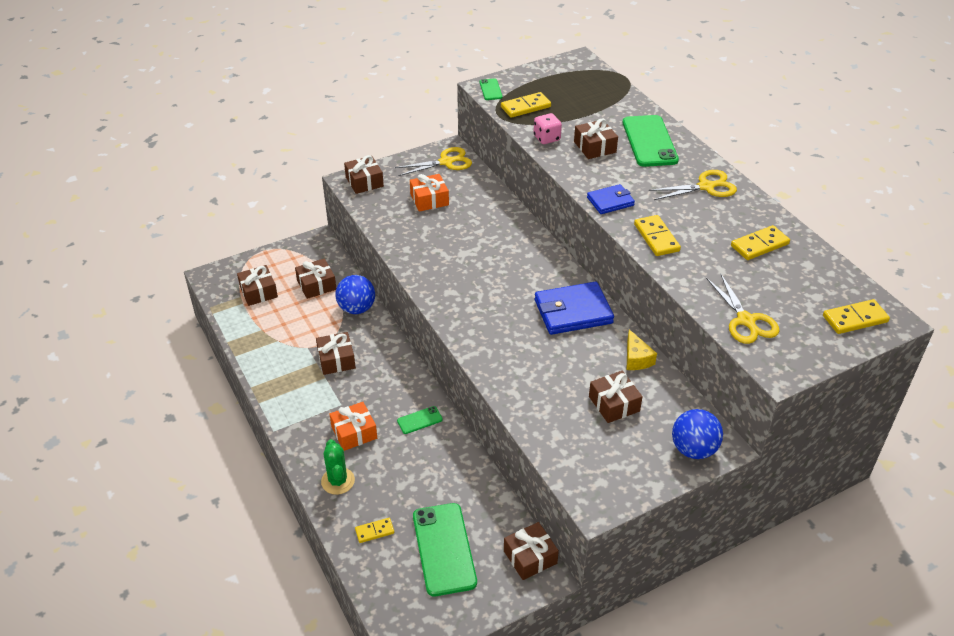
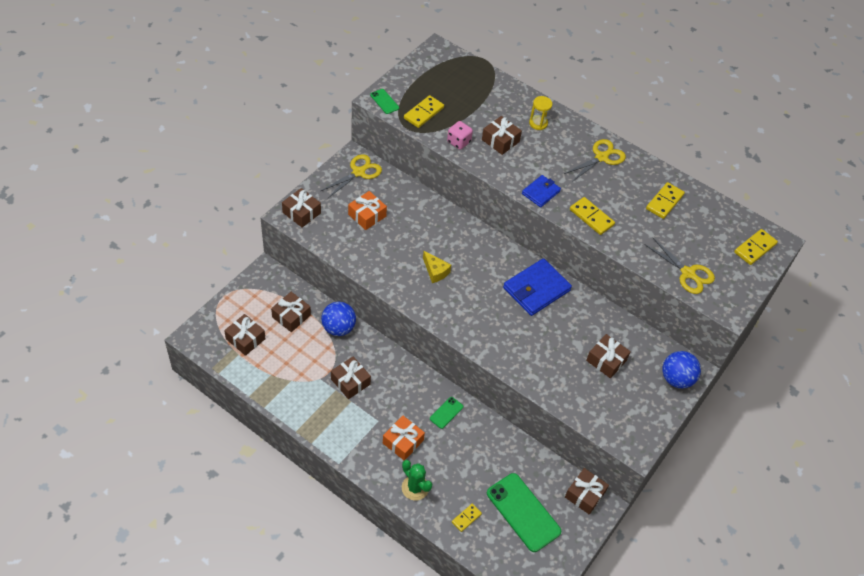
camera: 30 degrees left, 10 degrees up
(636, 359) = (602, 316): yellow cheese -> yellow cheese (435, 271)
(649, 141) = (538, 123): green phone -> yellow hourglass

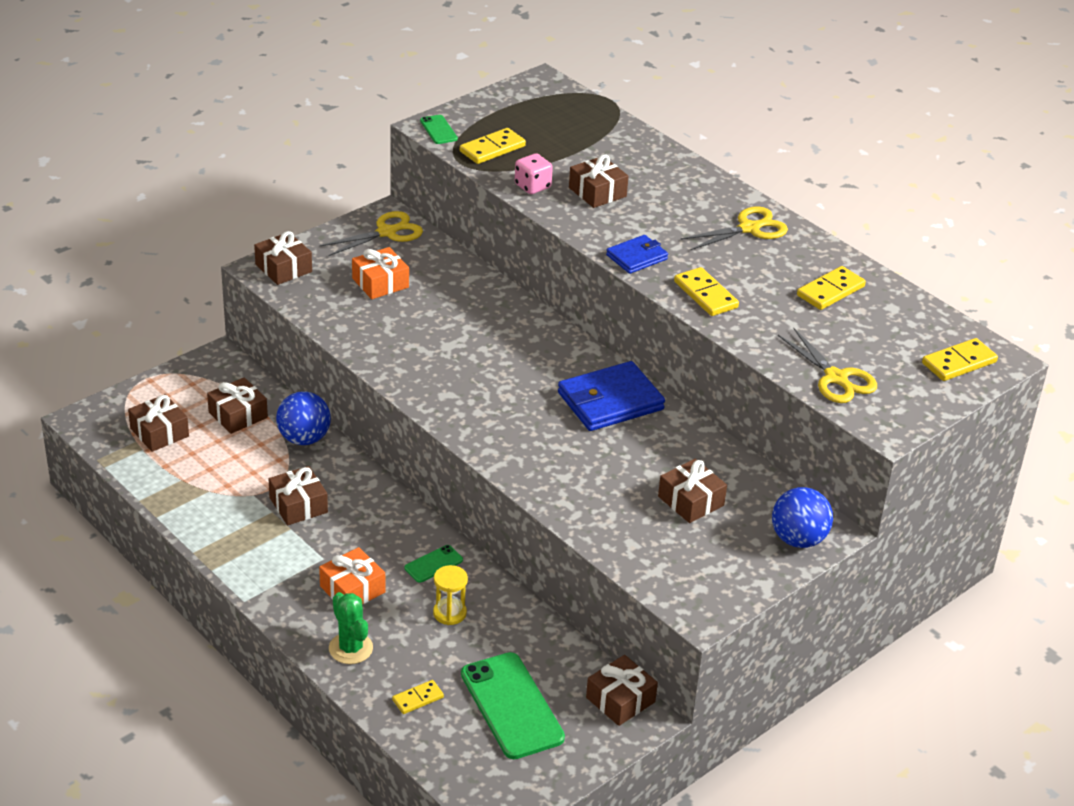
camera: 15 degrees right, 15 degrees down
(435, 271) = (460, 360): yellow cheese -> none
(538, 123) = (664, 179): yellow hourglass -> yellow hourglass (449, 613)

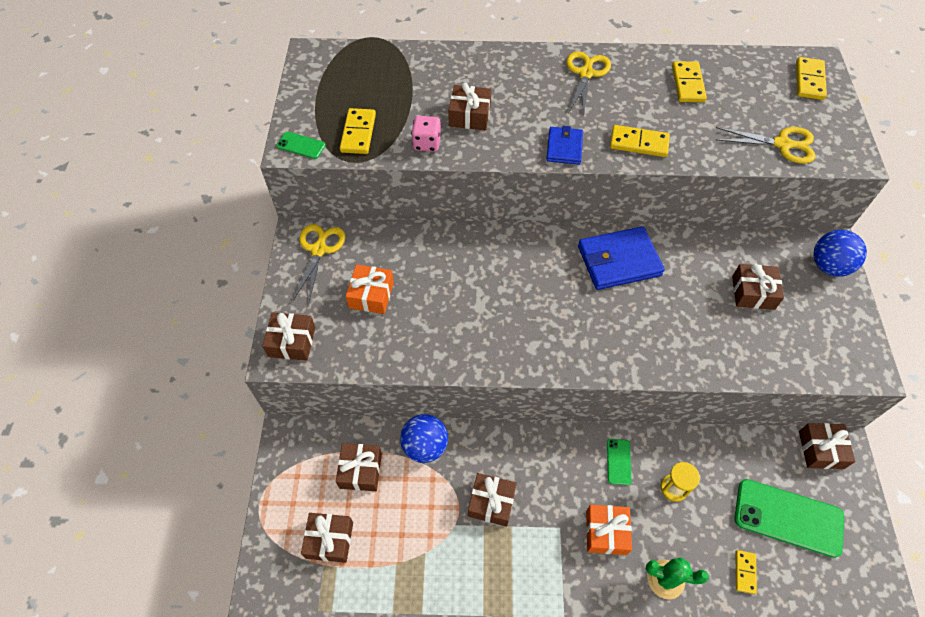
camera: 45 degrees left, 20 degrees up
(610, 401) = (619, 261): blue wallet -> blue wallet turned 60 degrees clockwise

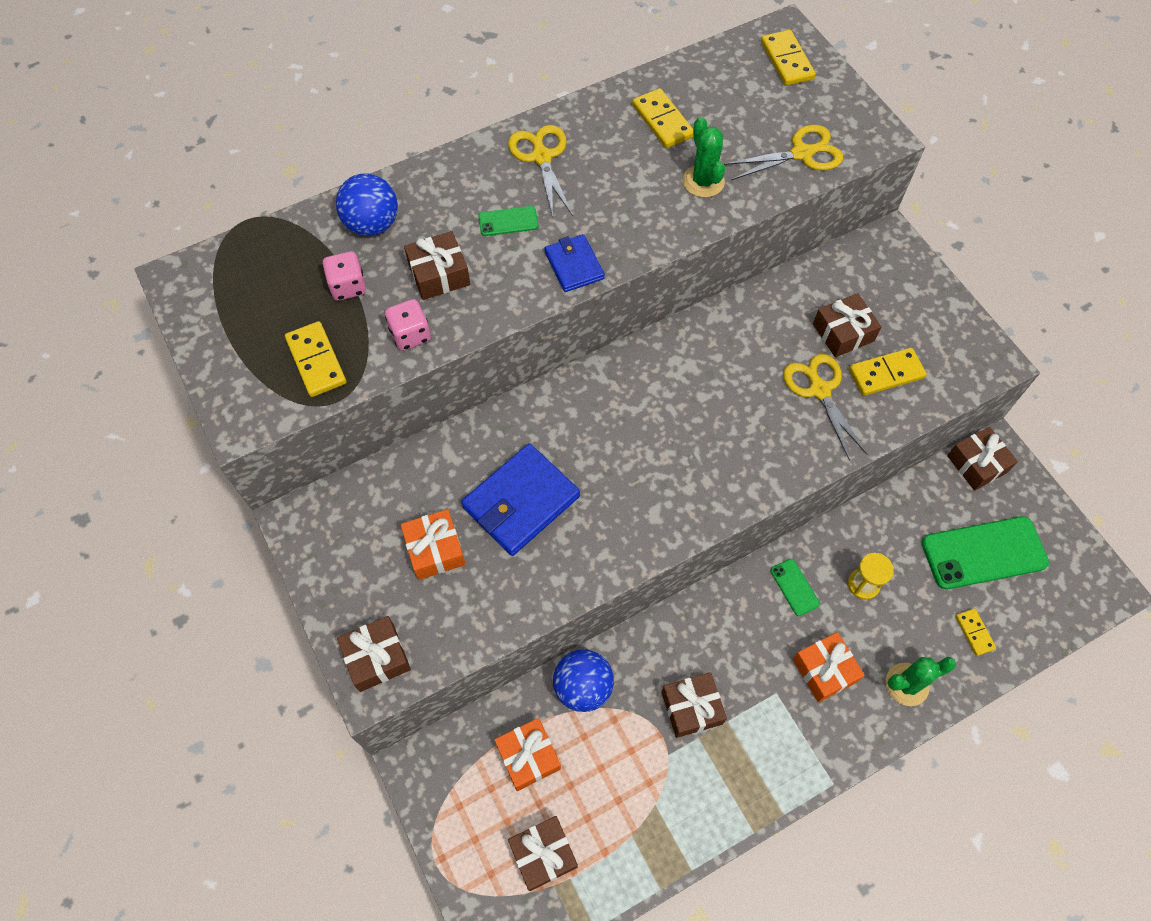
camera: 30 degrees left, 5 degrees up
(301, 145) = (253, 412): green phone -> green phone (508, 221)
(319, 249) = (333, 526): yellow scissors -> yellow scissors (819, 389)
(360, 470) = (528, 757): brown gift -> orange gift
(407, 99) = (348, 286): none -> pink dice
(619, 261) = (687, 365): blue wallet -> blue wallet (521, 502)
(639, 143) = (652, 221): yellow domino -> yellow domino (886, 373)
(693, 133) = (703, 181): none -> green cactus
(828, 266) = (899, 264): blue ball -> blue ball (372, 224)

